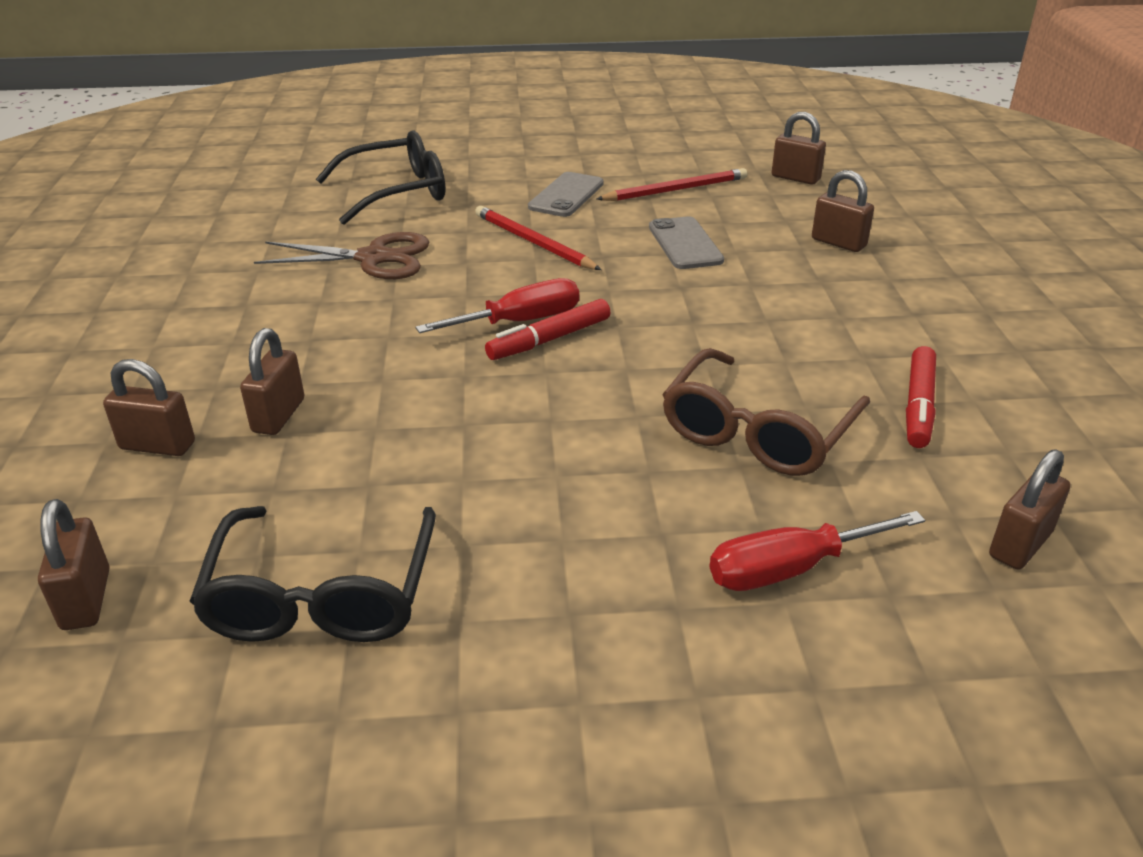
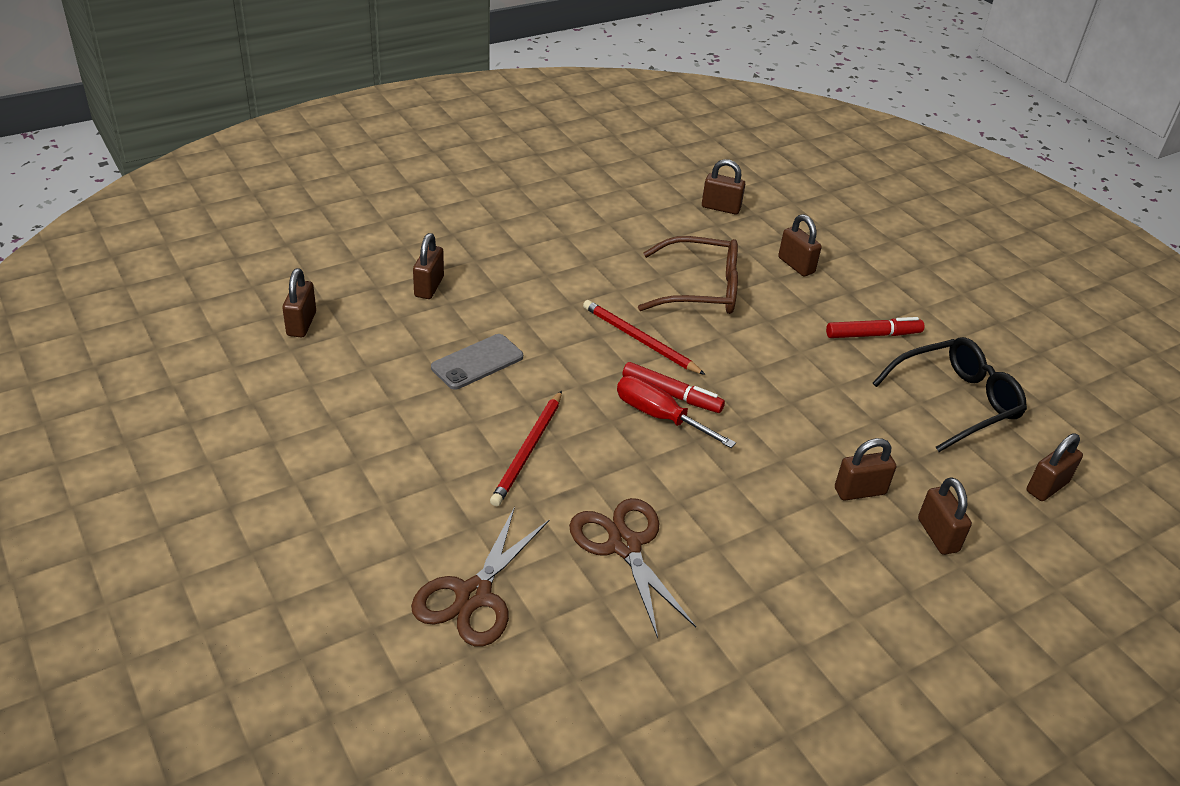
camera: 120 degrees left, 5 degrees up
(398, 192) = (473, 596): black glasses -> brown scissors
(566, 195) = (415, 460): grey phone -> none
(676, 190) = (365, 390): red pencil -> red pencil (639, 340)
(790, 569) = (796, 265): red screwdriver -> brown padlock
(918, 406) = (629, 239): red marker -> red marker (873, 335)

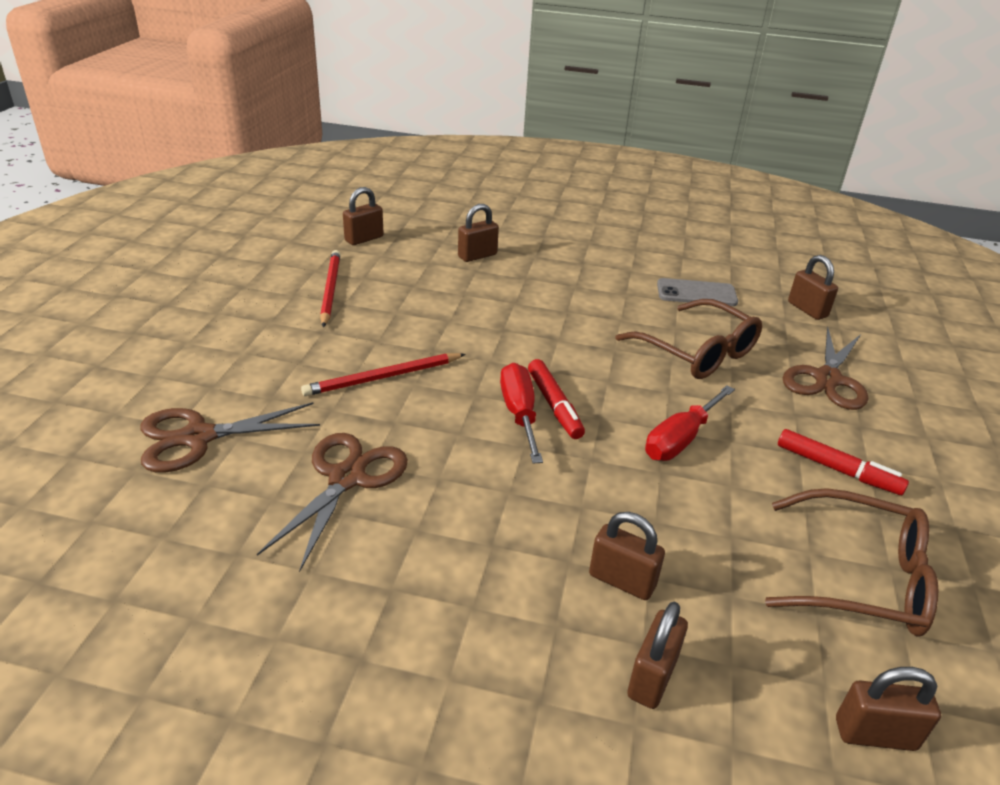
camera: 45 degrees right, 5 degrees down
(477, 362) = (438, 310): grey phone -> grey phone (696, 293)
(639, 340) = (586, 358): red pencil -> red pencil (330, 289)
(773, 370) = (680, 439): none -> red screwdriver
(796, 265) = (827, 379): brown padlock -> brown scissors
(956, 401) = (862, 578): black glasses -> brown glasses

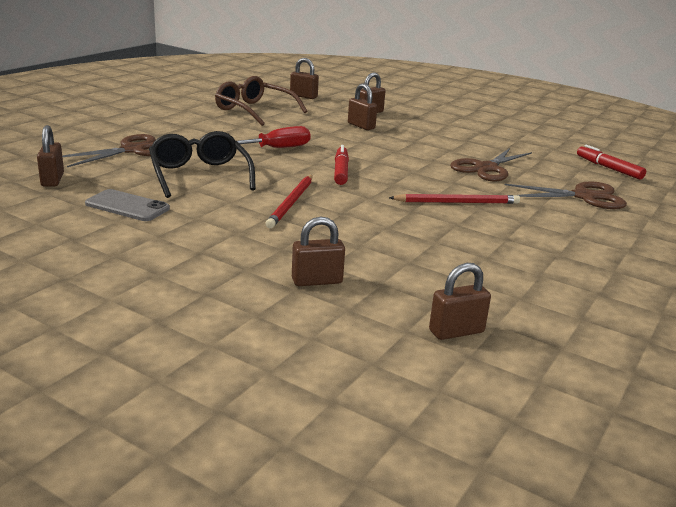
camera: 160 degrees left, 10 degrees down
(330, 289) = (501, 272): red pencil -> red pencil (291, 203)
(519, 413) = (367, 172): red screwdriver -> none
(698, 352) = (199, 175): brown glasses -> black glasses
(837, 469) = (205, 128): red marker -> red marker (608, 168)

